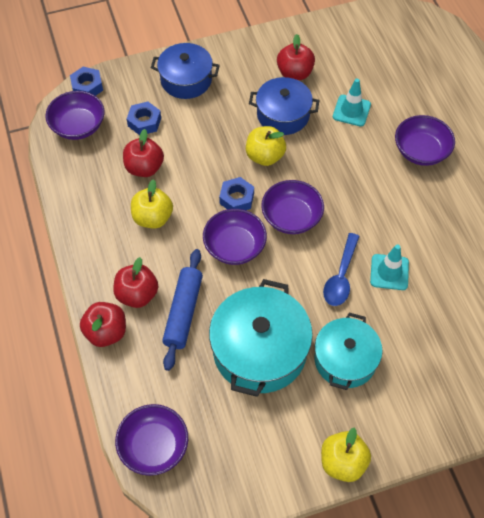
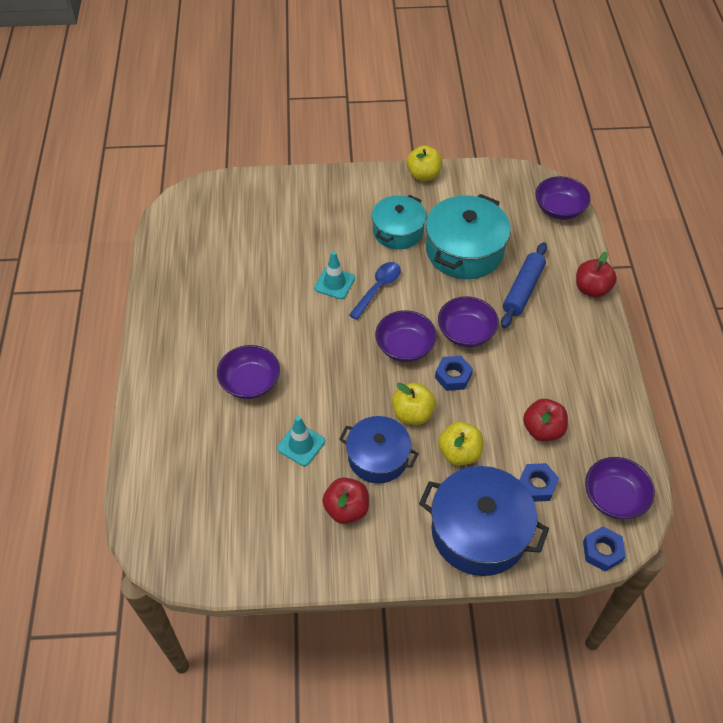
camera: 165 degrees left, 5 degrees down
(137, 294) = (562, 312): red apple -> none
(153, 218) = (540, 376): yellow apple -> yellow apple (459, 453)
(186, 80) = (479, 531): blue pot -> blue pot, size x1.51

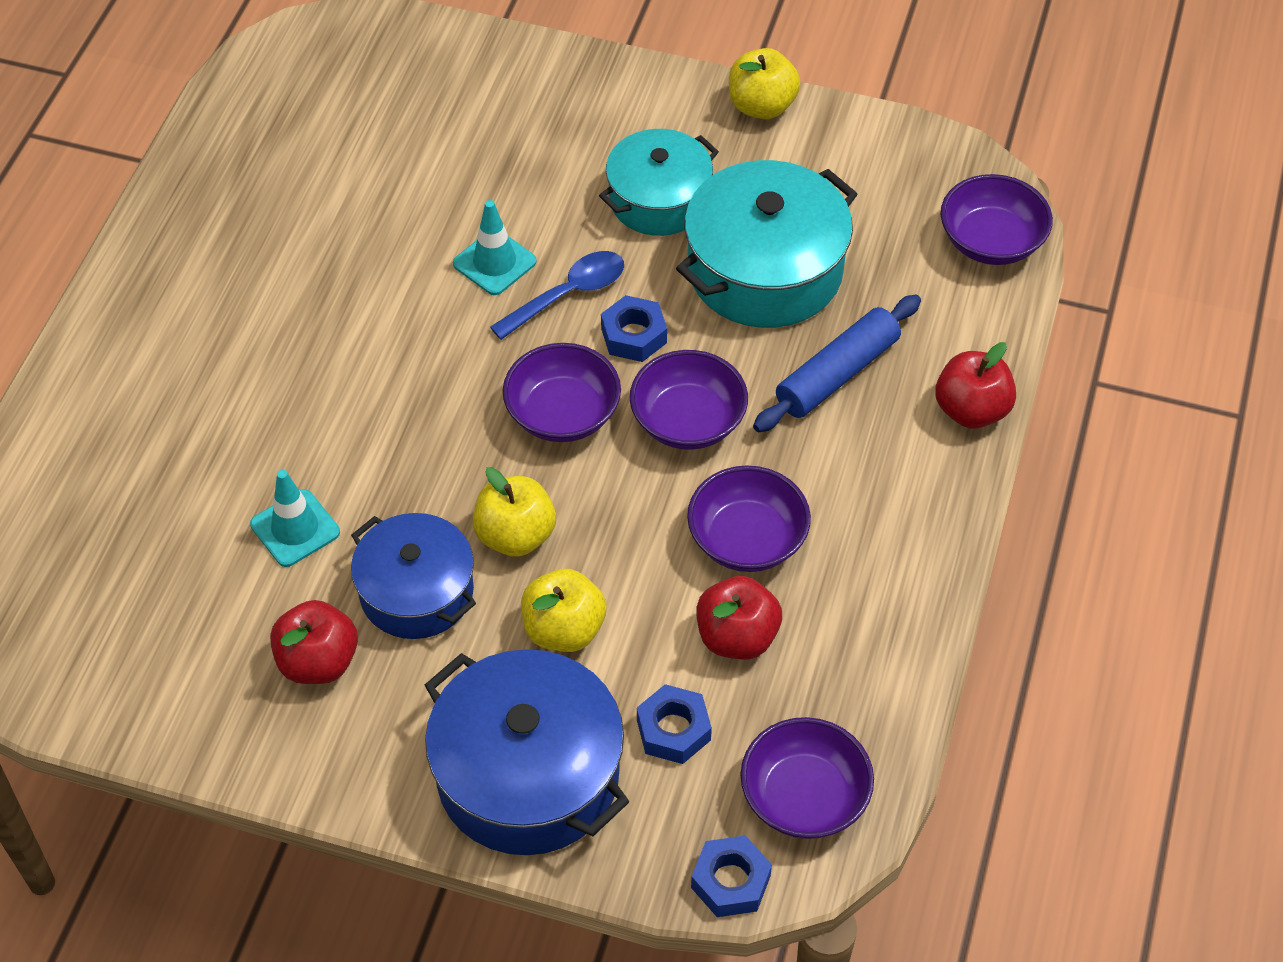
camera: 20 degrees right, 0 degrees up
(250, 382) = (261, 395): purple bowl -> purple bowl (747, 539)
(453, 376) = (623, 492): blue nut -> blue nut (634, 335)

